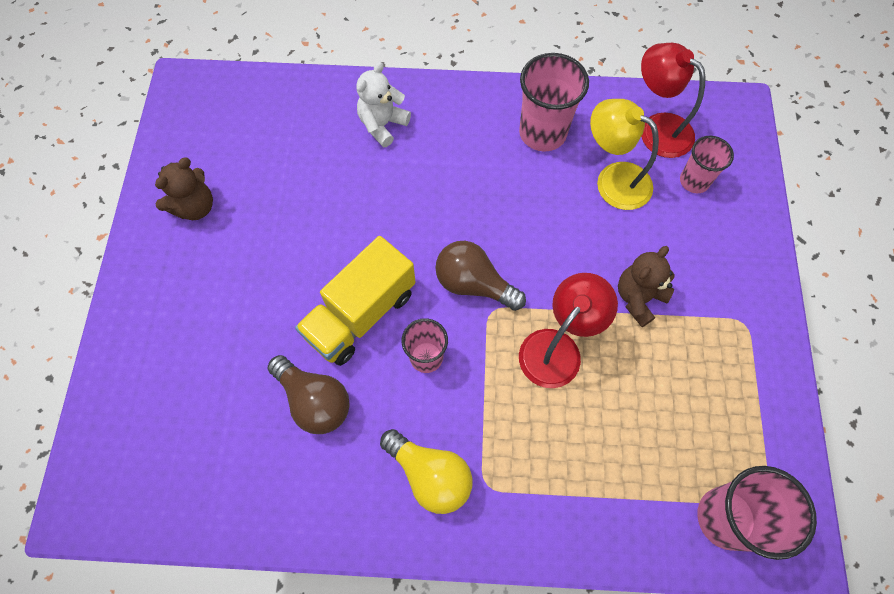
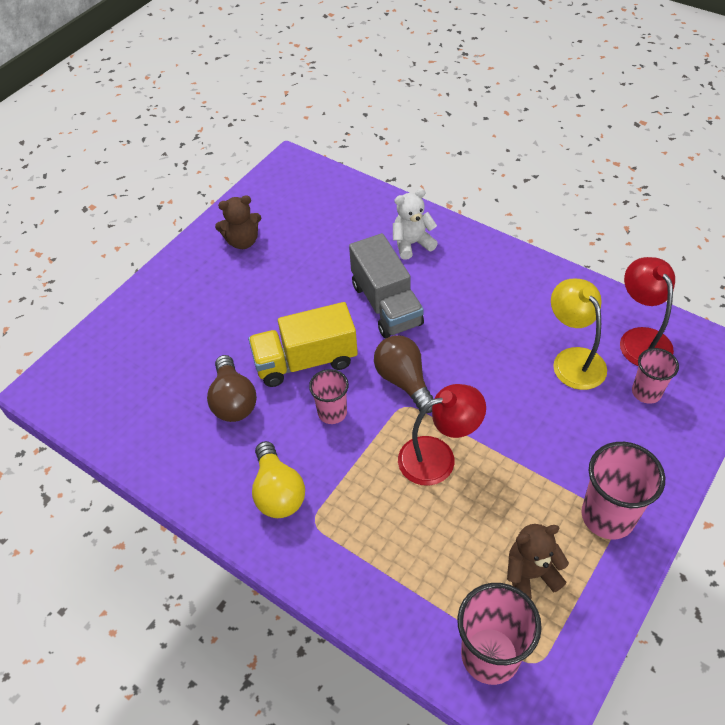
camera: 35 degrees right, 15 degrees down
(401, 207) = (386, 304): none -> grey truck
(542, 133) = (536, 301): pink cup -> pink cup (607, 516)
(638, 298) = (532, 455): brown teddy bear -> brown teddy bear (530, 574)

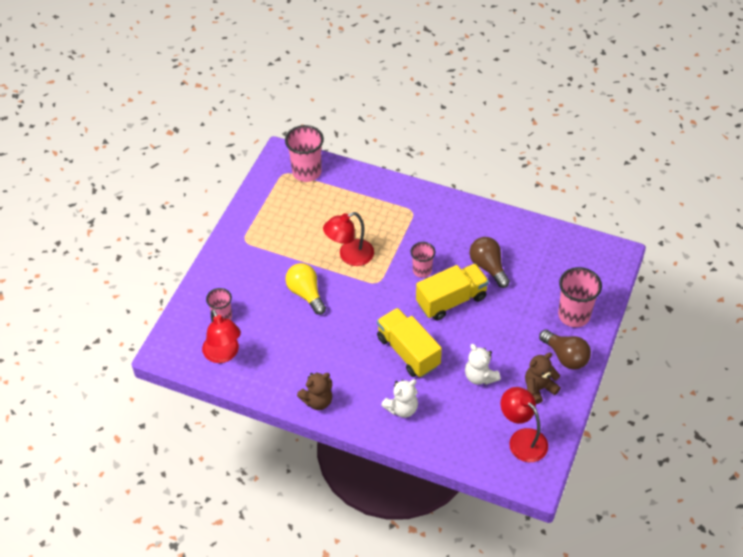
camera: 165 degrees right, 0 degrees up
(278, 492) = (438, 222): yellow light bulb -> yellow light bulb (306, 293)
(286, 197) = (522, 439): none -> red lamp
(306, 263) = (480, 376): none -> white teddy bear
(386, 304) = (408, 351): grey truck -> yellow truck
(404, 381) = (381, 298): brown light bulb -> brown light bulb (565, 356)
(530, 574) = (289, 207): brown teddy bear -> brown teddy bear (317, 401)
(573, 359) = (270, 331): yellow lamp -> none
(607, 516) = (248, 241): pink cup -> pink cup (574, 315)

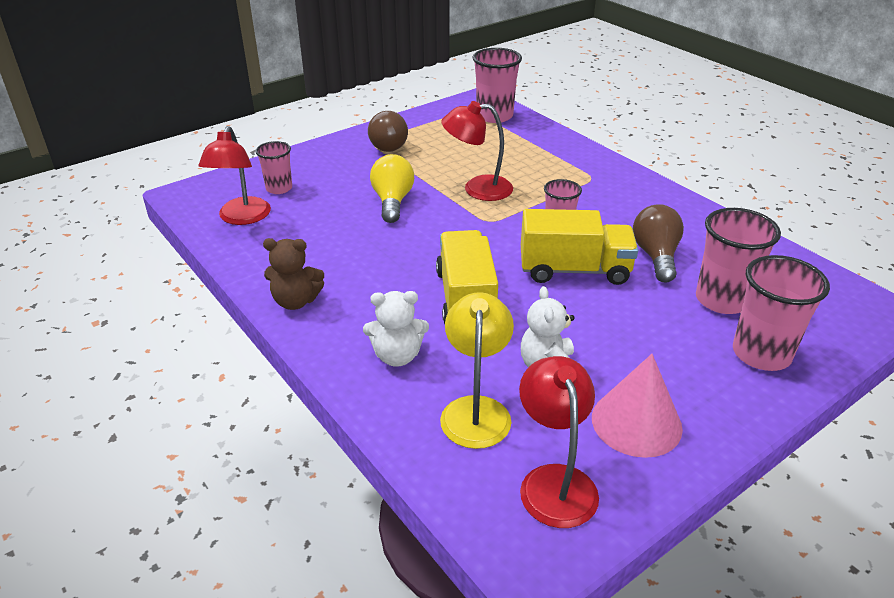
camera: 30 degrees right, 15 degrees down
(463, 420) = (476, 410): none -> yellow lamp
(538, 285) = (722, 300): none -> pink cup
(539, 388) = (636, 422): brown teddy bear -> pink cone
(565, 356) = (713, 399): brown light bulb -> brown light bulb (387, 144)

